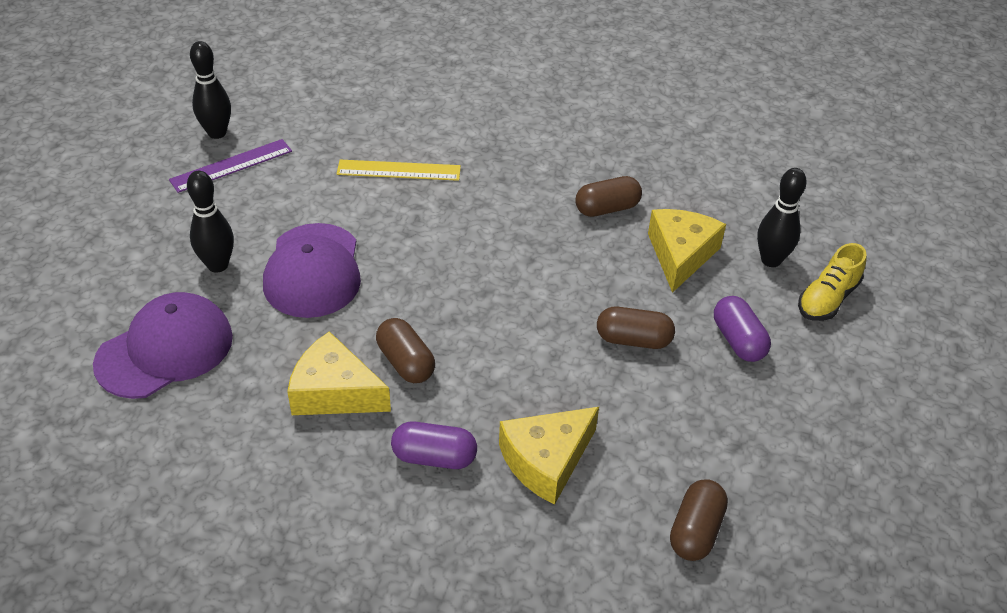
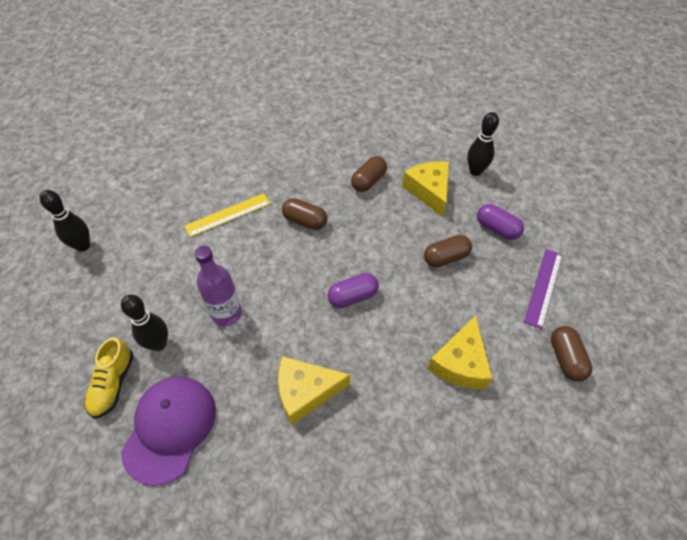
camera: 30 degrees left, 10 degrees up
(231, 166) = (112, 265): purple ruler -> purple ruler (543, 287)
(313, 271) = (226, 313): purple cap -> purple bottle
(406, 362) = (333, 345): brown capsule -> brown capsule (305, 221)
(434, 457) = (398, 400): purple capsule -> purple capsule (353, 297)
(827, 299) = (519, 180): yellow shoe -> yellow shoe (113, 384)

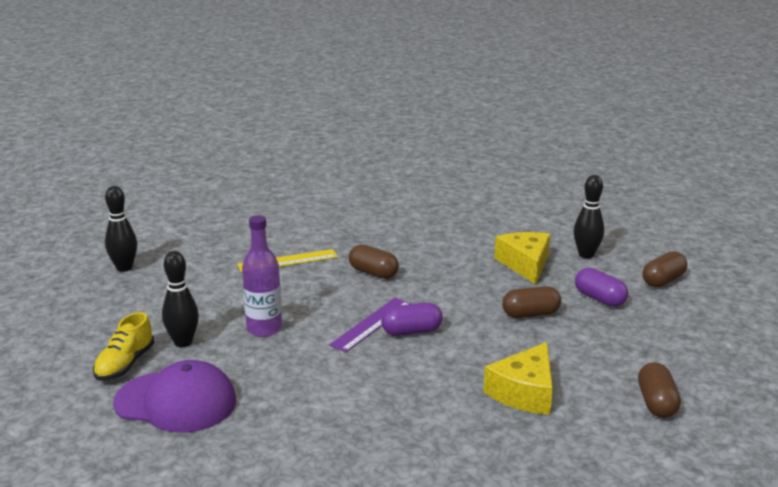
camera: 10 degrees right, 30 degrees down
(170, 428) = (176, 402): purple cap -> purple cap turned 75 degrees clockwise
(305, 392) = (335, 393): yellow cheese -> none
(368, 181) = (456, 251): brown capsule -> brown capsule (663, 281)
(543, 287) = (644, 347): purple ruler -> purple ruler (371, 324)

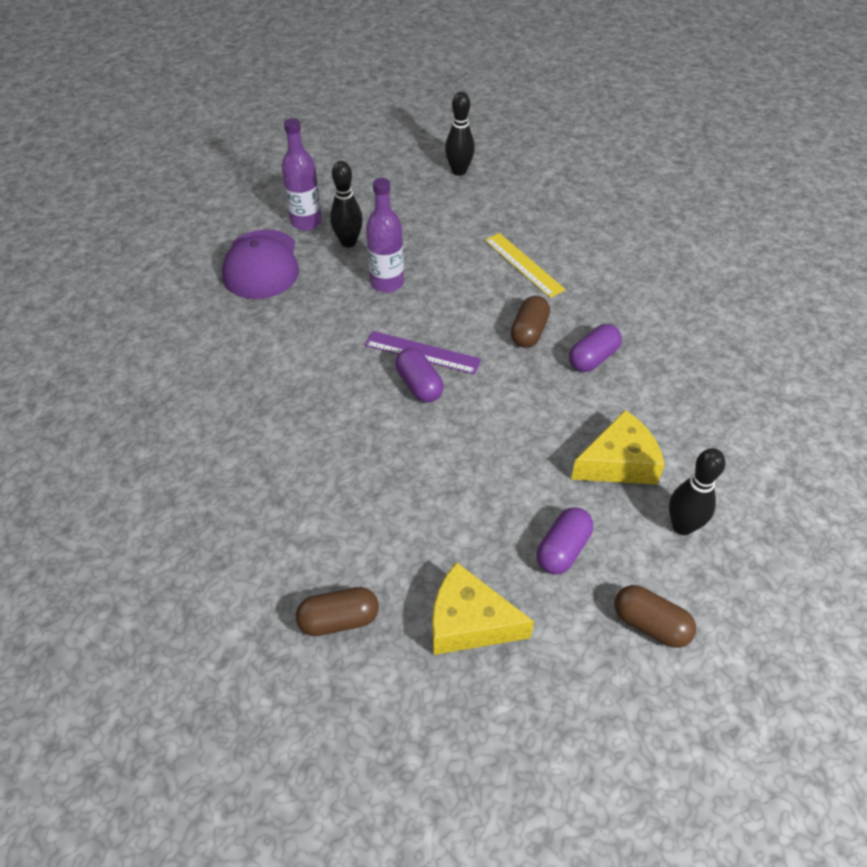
camera: 75 degrees right, 25 degrees up
(125, 364) = (306, 222): yellow shoe -> purple bottle
(417, 254) = (593, 358): none -> purple capsule
(524, 392) = (330, 494): yellow cheese -> yellow cheese (469, 622)
(530, 314) = (494, 481): brown capsule -> none

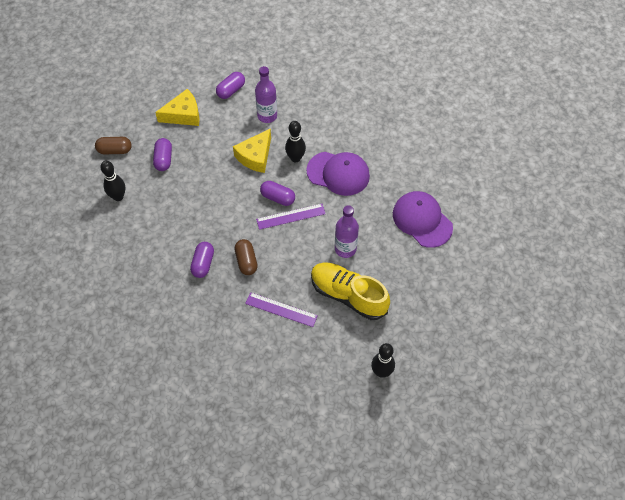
camera: 145 degrees right, 10 degrees up
(302, 371) = (338, 173): none -> purple cap
(306, 222) = (430, 265): purple bottle -> purple bottle (267, 116)
(339, 620) = (231, 90): brown capsule -> purple capsule
(348, 242) = (392, 265): black bowling pin -> black bowling pin (295, 158)
(430, 240) = (348, 295): none -> yellow shoe
(523, 264) = (281, 309): yellow ruler -> purple ruler
(619, 462) = (160, 211): yellow cheese -> yellow cheese (255, 156)

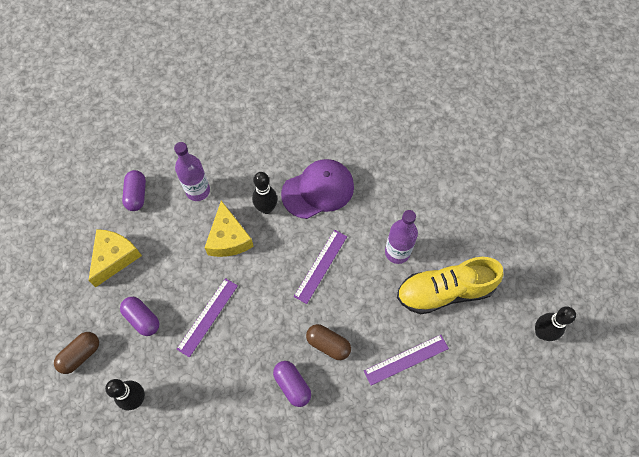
camera: 45 degrees left, 5 degrees up
(198, 188) = (207, 316): none -> purple ruler
(278, 197) = (290, 259): purple capsule -> none
(422, 220) = (428, 171): purple cap -> none

